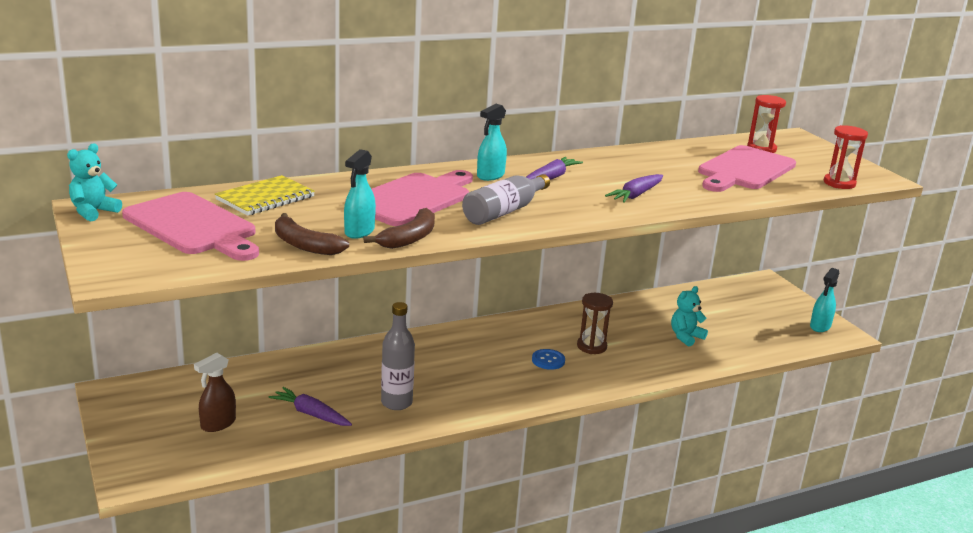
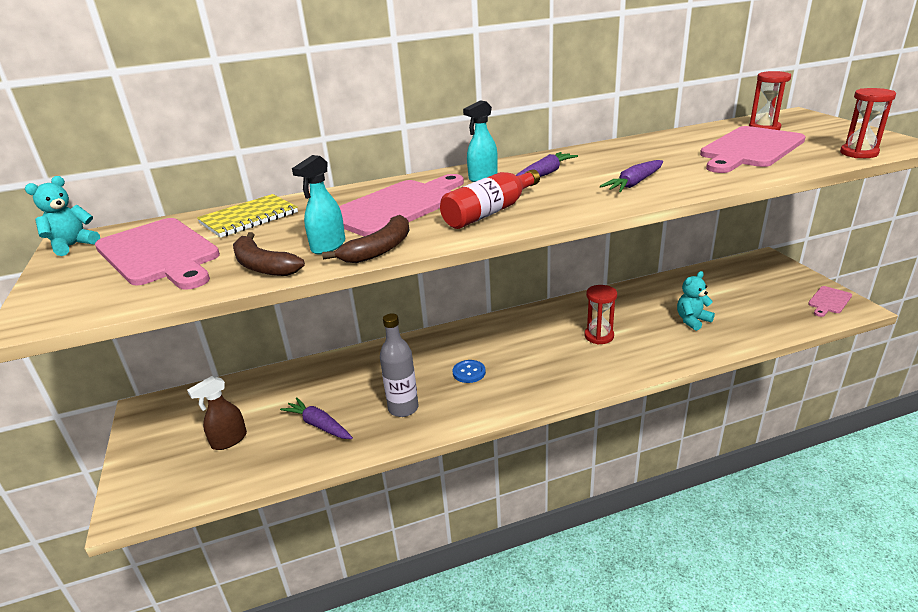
camera: 10 degrees right, 5 degrees up
(504, 211) = (490, 212): grey bottle -> red bottle
(548, 360) = (555, 353): blue button -> blue button (469, 372)
(591, 346) = (599, 336): brown hourglass -> red hourglass
(820, 326) = (828, 301): turquoise spray bottle -> pink cutting board

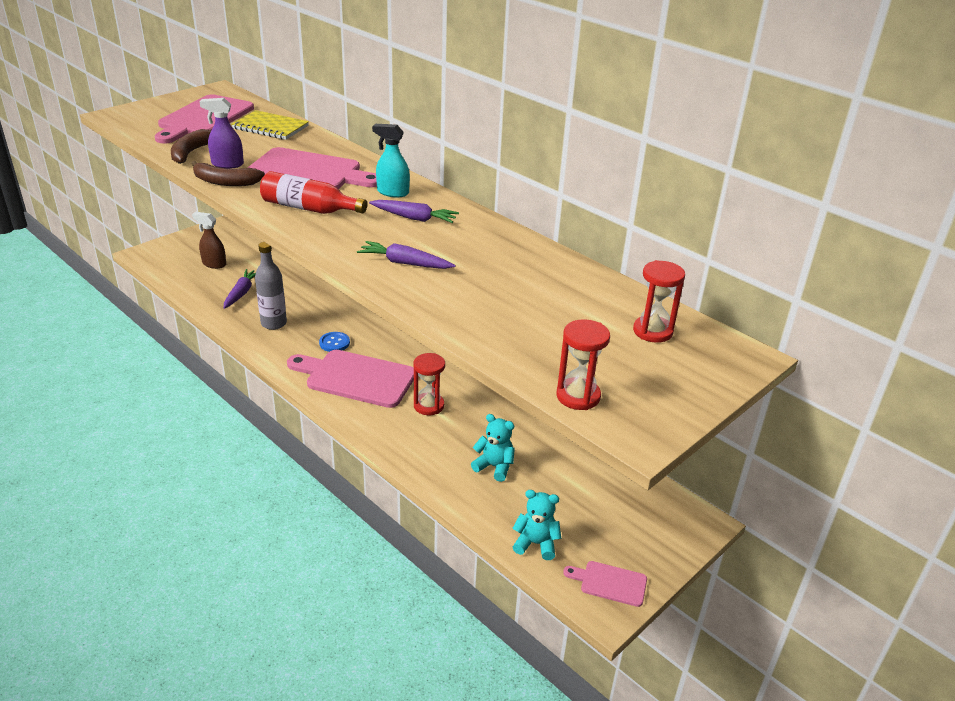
camera: 60 degrees right, 5 degrees up
(73, 246) = (211, 91): turquoise teddy bear -> turquoise teddy bear (536, 544)
(328, 246) = (227, 164): turquoise spray bottle -> purple spray bottle
(749, 149) = (553, 322): pink cutting board -> pink cutting board (356, 378)

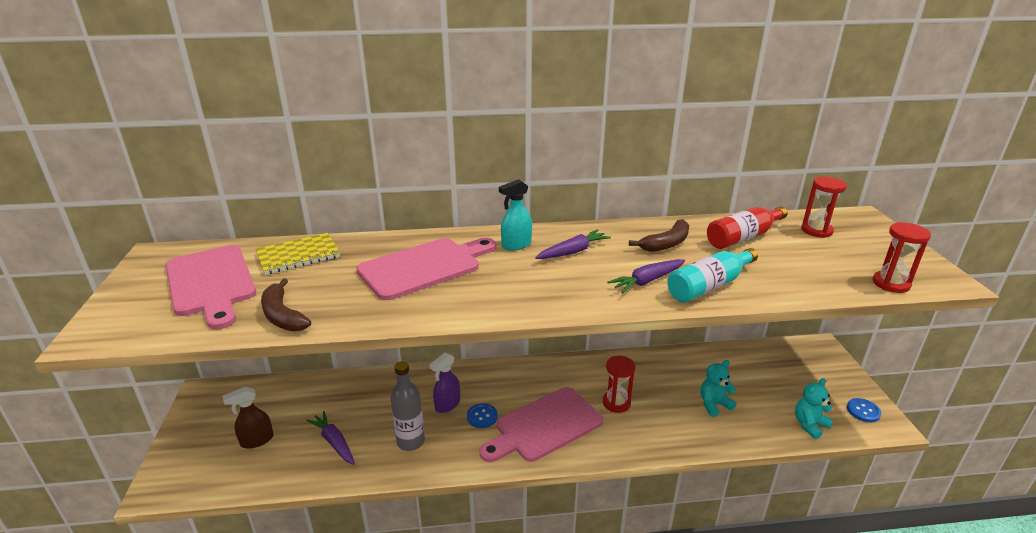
camera: 50 degrees left, 5 degrees down
(225, 182) = (383, 317): brown banana -> brown banana (666, 243)
(227, 164) = (344, 303): purple spray bottle -> purple spray bottle (447, 405)
(309, 208) = (499, 291): red bottle -> red bottle (743, 237)
(434, 294) = (709, 286): none -> turquoise bottle
(609, 583) = (863, 411): pink cutting board -> blue button

